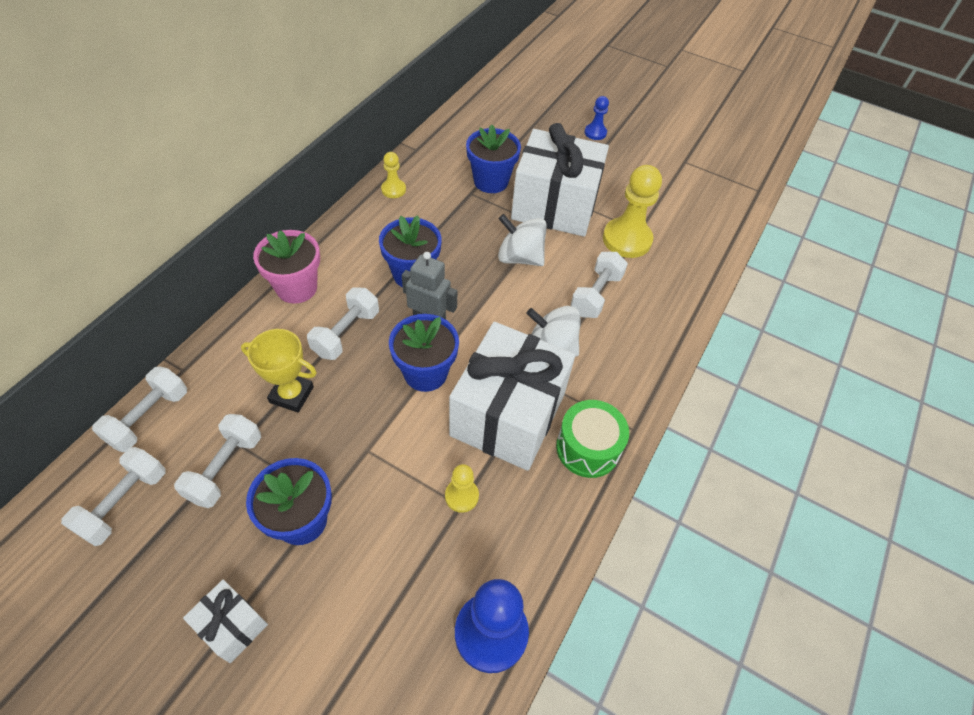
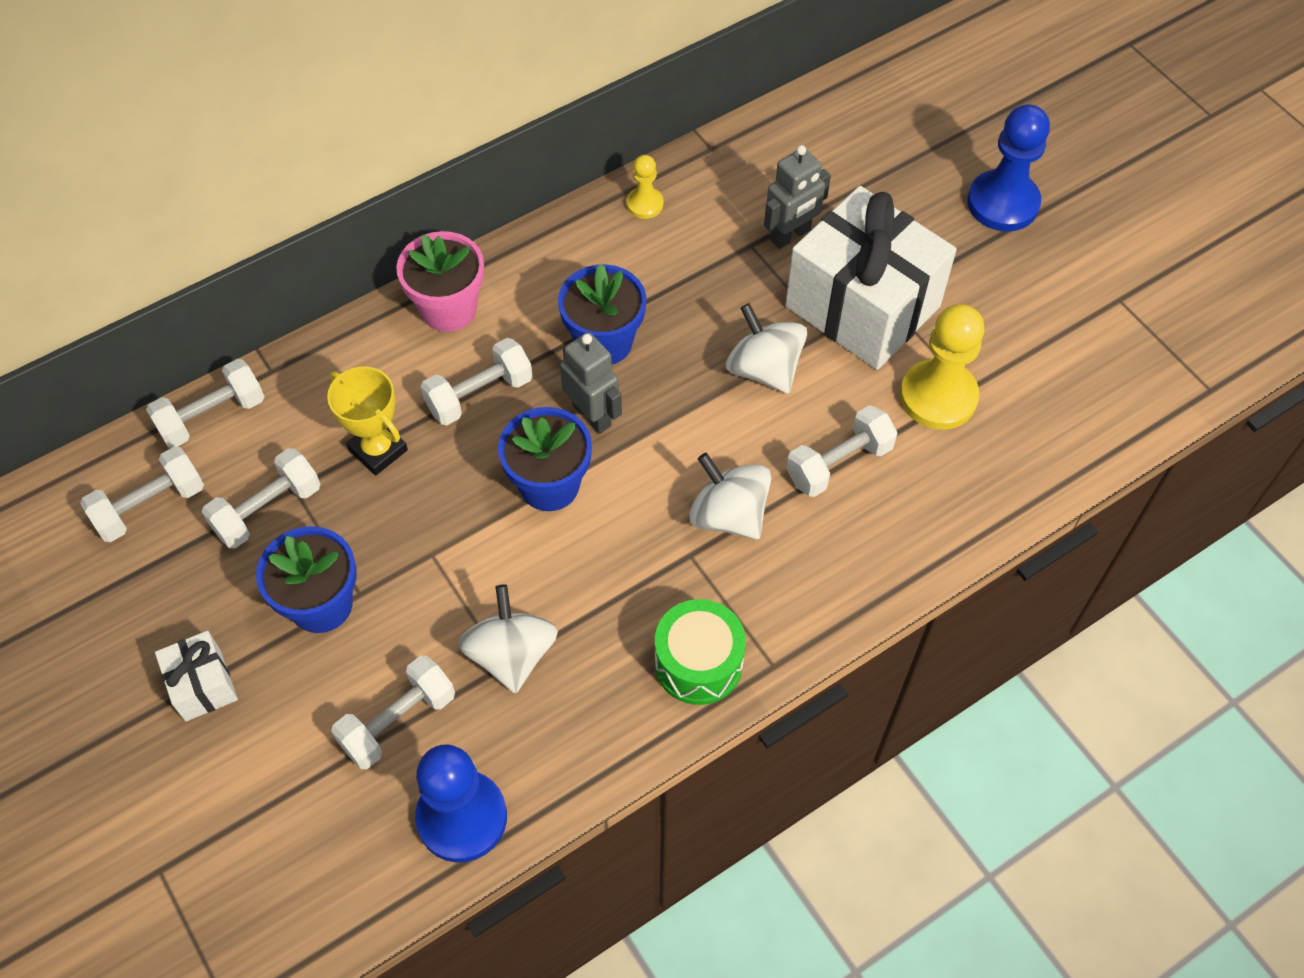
camera: 30 degrees right, 5 degrees up
(405, 582) = (398, 721): none -> white dumbbell
(461, 496) = (511, 654): yellow pawn -> white spinning top
(491, 181) = (790, 235): blue flower pot -> grey robot
(507, 415) = (621, 580): white gift -> none
(595, 133) = (1003, 203): blue pawn -> blue pawn, size x1.93

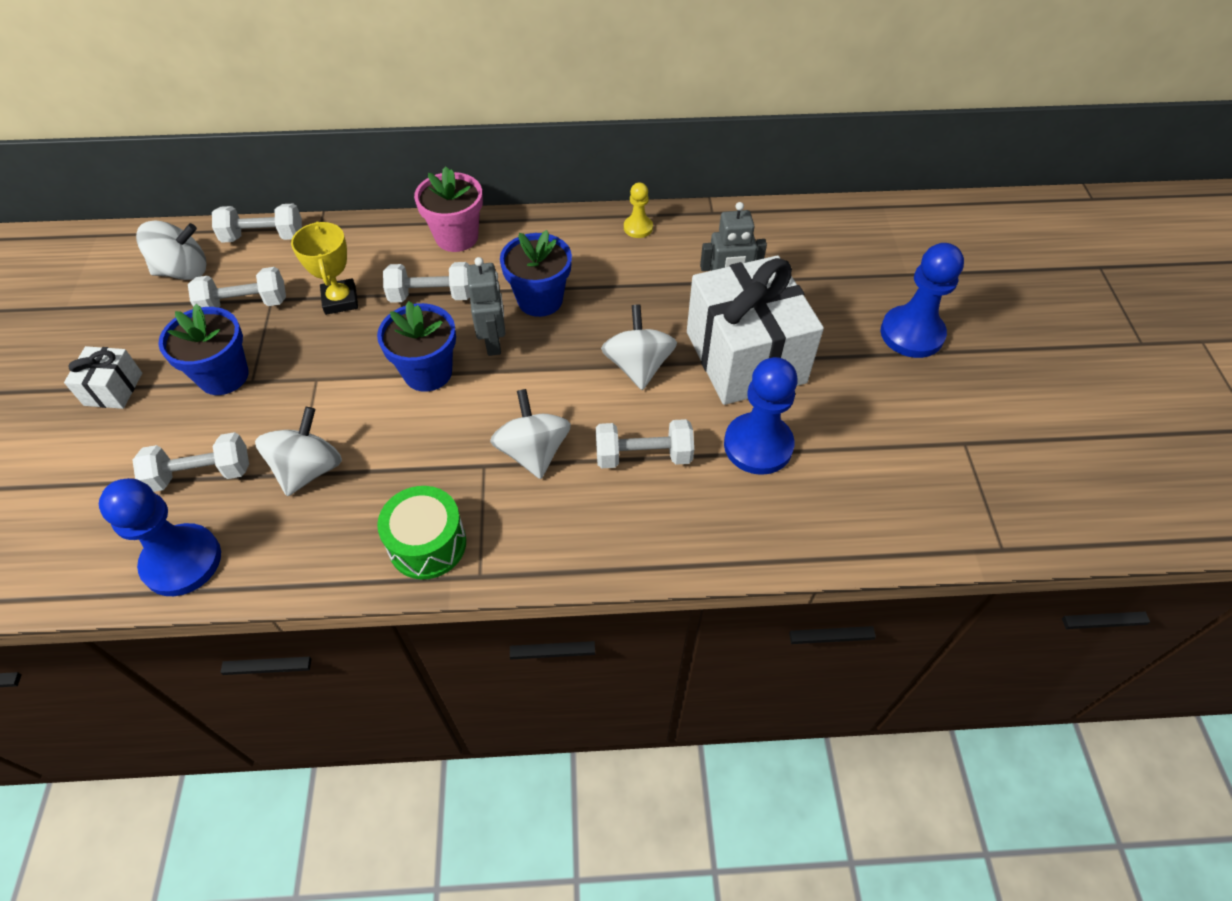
camera: 30 degrees right, 5 degrees down
(150, 506) = (183, 271): white dumbbell -> white spinning top
(938, 397) = (758, 445): yellow pawn -> blue pawn

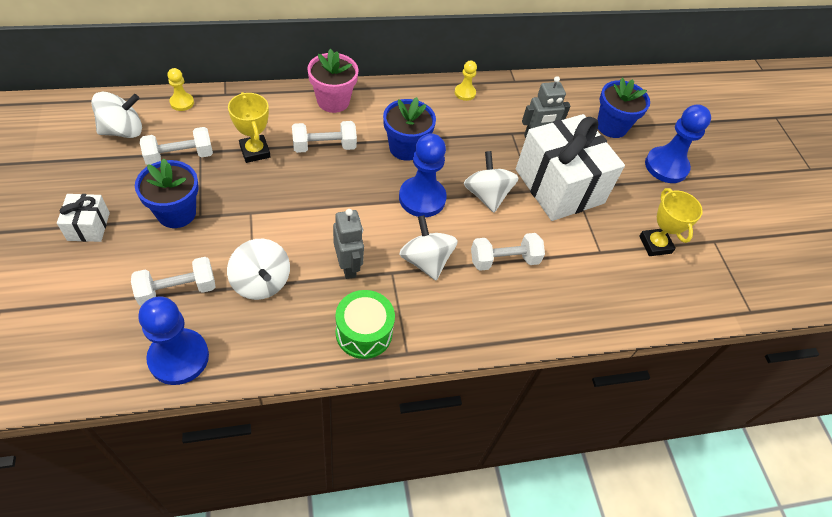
camera: 15 degrees left, 0 degrees up
(264, 237) = (182, 102): white dumbbell -> yellow pawn
(308, 469) = (261, 282): white spinning top -> white spinning top turned 135 degrees clockwise
(428, 372) = (335, 205): blue flower pot -> blue flower pot (611, 126)
(493, 342) = (378, 180): grey robot -> grey robot (348, 266)
(758, 445) = (580, 249): blue pawn -> blue pawn (422, 198)
(871, 444) = (655, 244): none -> yellow trophy

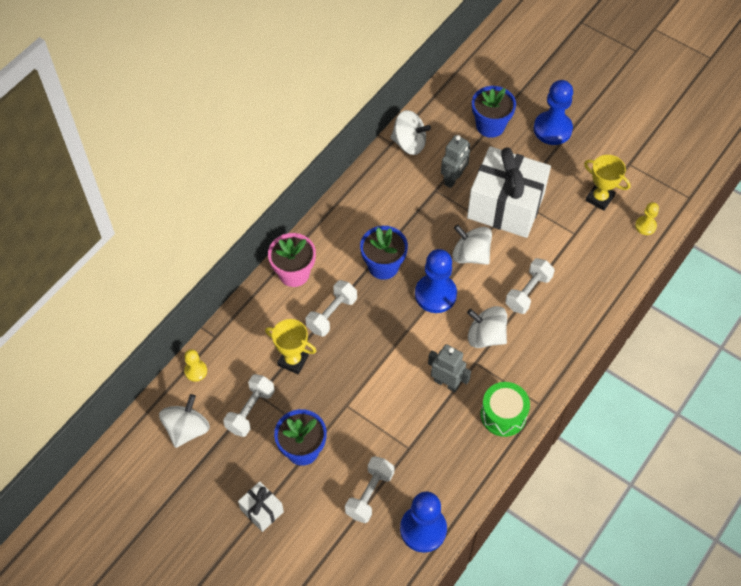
camera: 35 degrees left, 5 degrees up
(261, 282) = (410, 442): white spinning top -> white spinning top (409, 143)
(465, 93) = (370, 184): yellow pawn -> yellow pawn (645, 226)

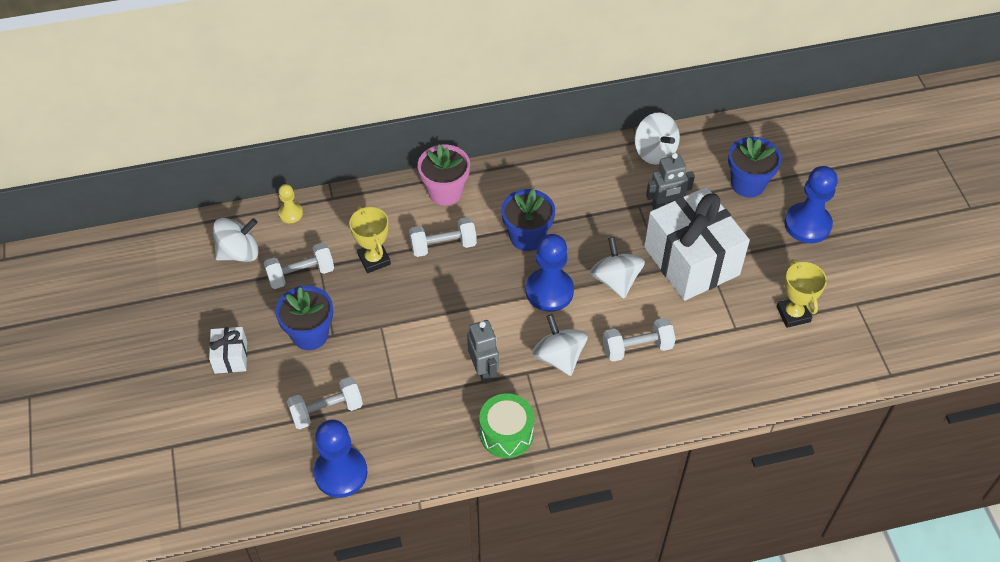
camera: 40 degrees right, 5 degrees down
(645, 226) = (816, 369): yellow pawn -> none

